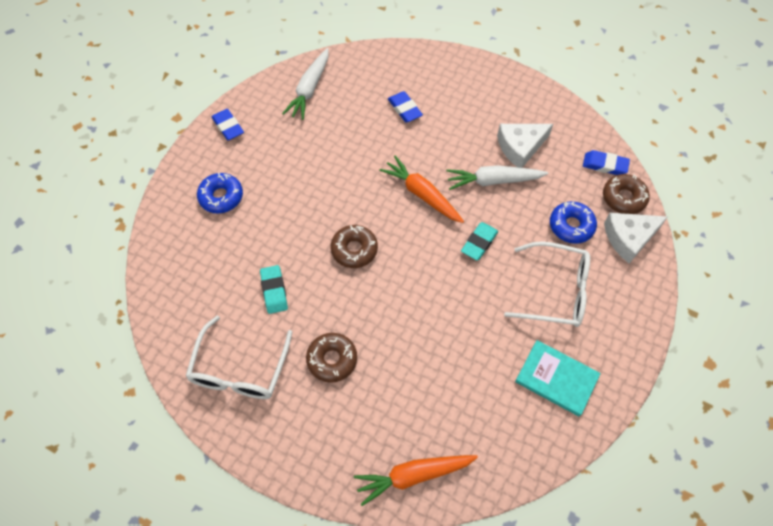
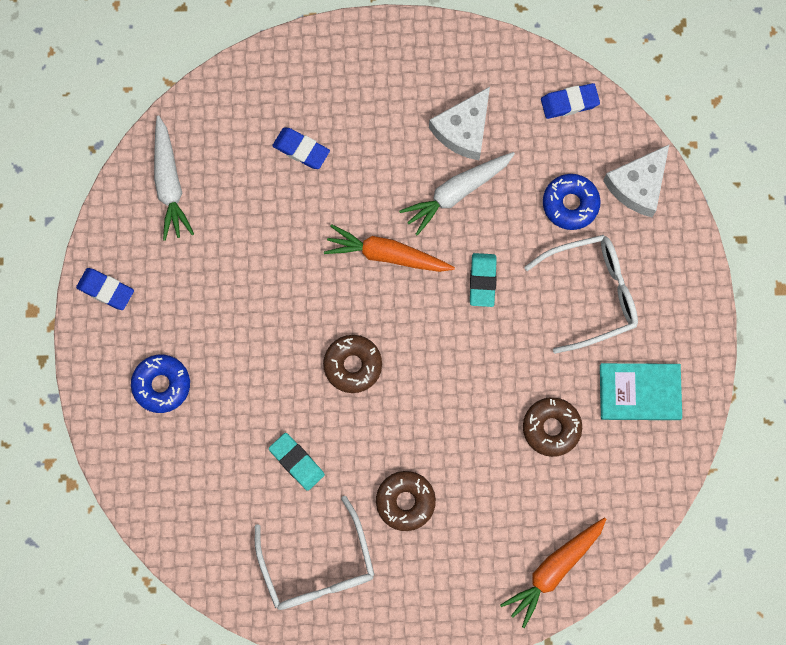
camera: 30 degrees left, 15 degrees up
(623, 198) = (610, 136): brown donut -> brown donut (551, 428)

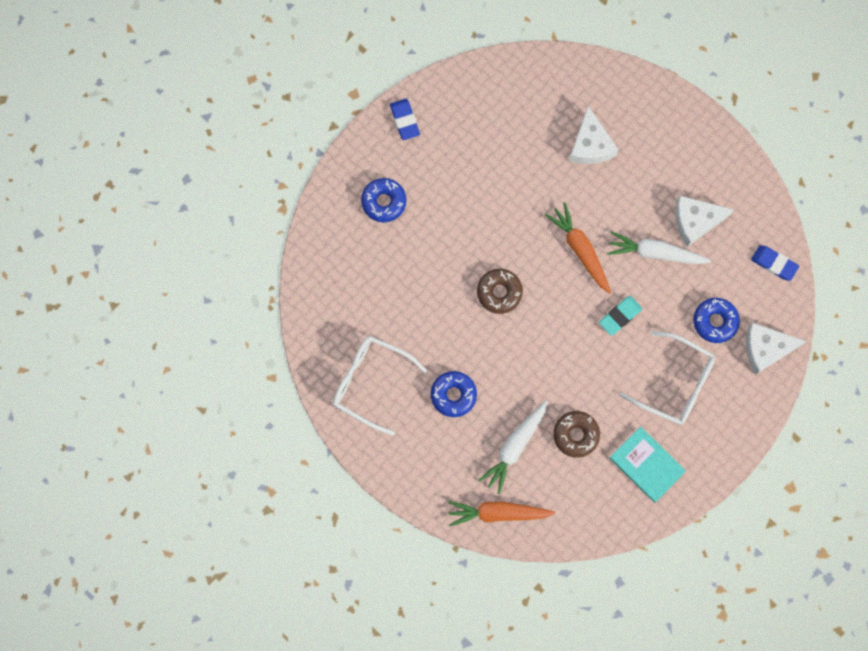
camera: 45 degrees right, 0 degrees up
(169, 183) = (498, 94): white carrot -> white carrot (515, 447)
(297, 462) = (415, 315): turquoise eraser -> none
(301, 150) = (590, 145): blue eraser -> white cheese
(318, 566) = (370, 383): white glasses -> white glasses turned 90 degrees clockwise
(405, 501) = (453, 395): brown donut -> blue donut

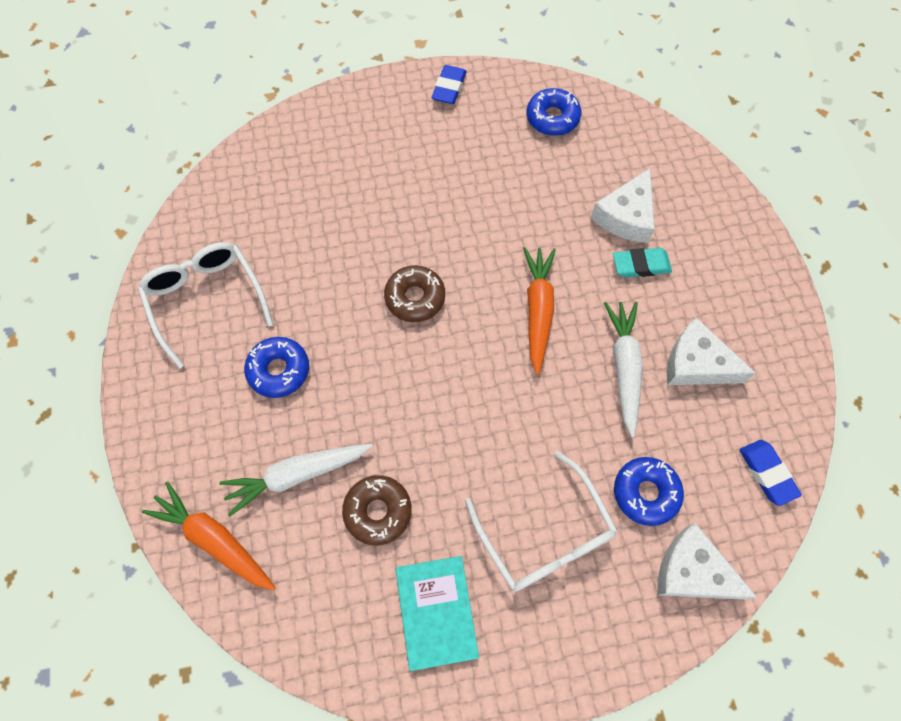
camera: 35 degrees right, 10 degrees down
(384, 202) = (369, 143): blue donut -> blue donut (552, 118)
(620, 316) = (532, 410): turquoise eraser -> turquoise eraser (640, 265)
(655, 253) = (624, 368): white carrot -> white carrot turned 45 degrees clockwise

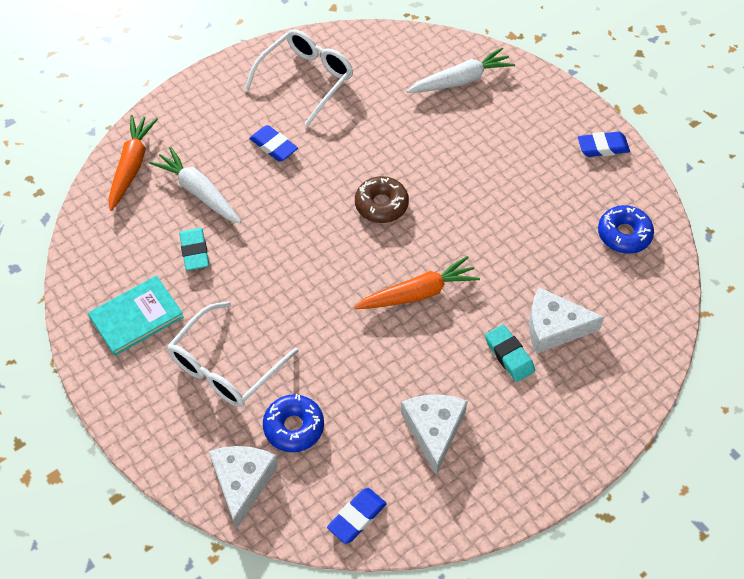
camera: 65 degrees right, 10 degrees down
(279, 370) = (273, 146): blue donut -> blue eraser
(378, 511) = (194, 251): brown donut -> turquoise eraser
(624, 368) = (399, 375): white carrot -> white carrot (461, 80)

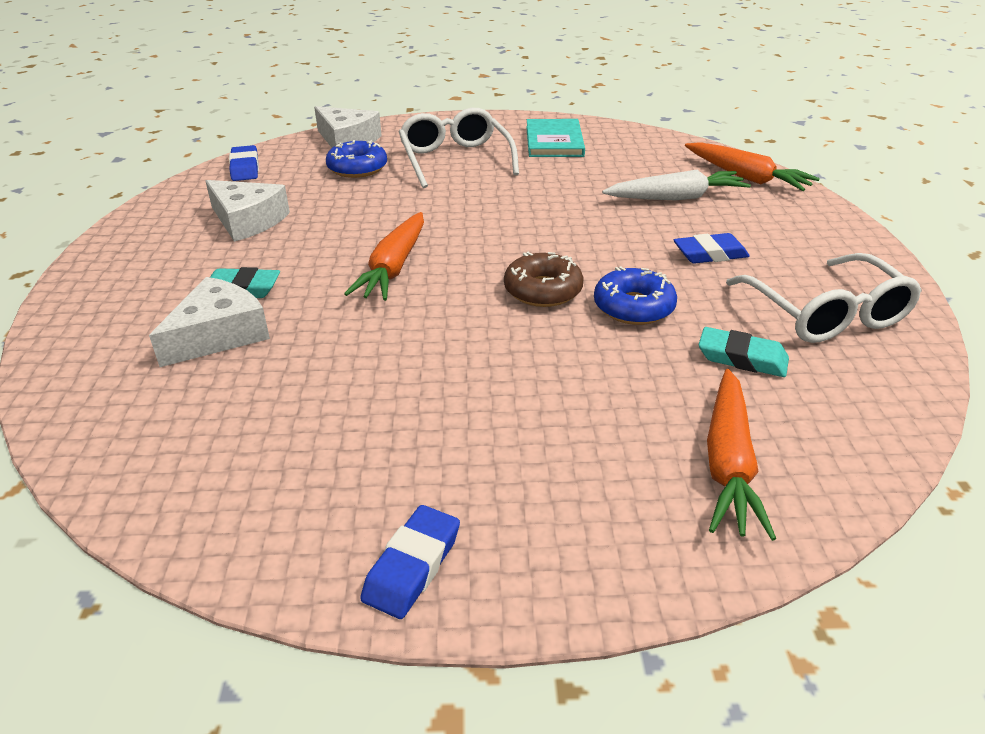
camera: 125 degrees right, 20 degrees down
(194, 251) = (598, 178): turquoise eraser -> turquoise eraser (742, 358)
(461, 80) = (728, 463): white carrot -> orange carrot
(624, 234) = (233, 477): blue donut -> blue donut (633, 307)

